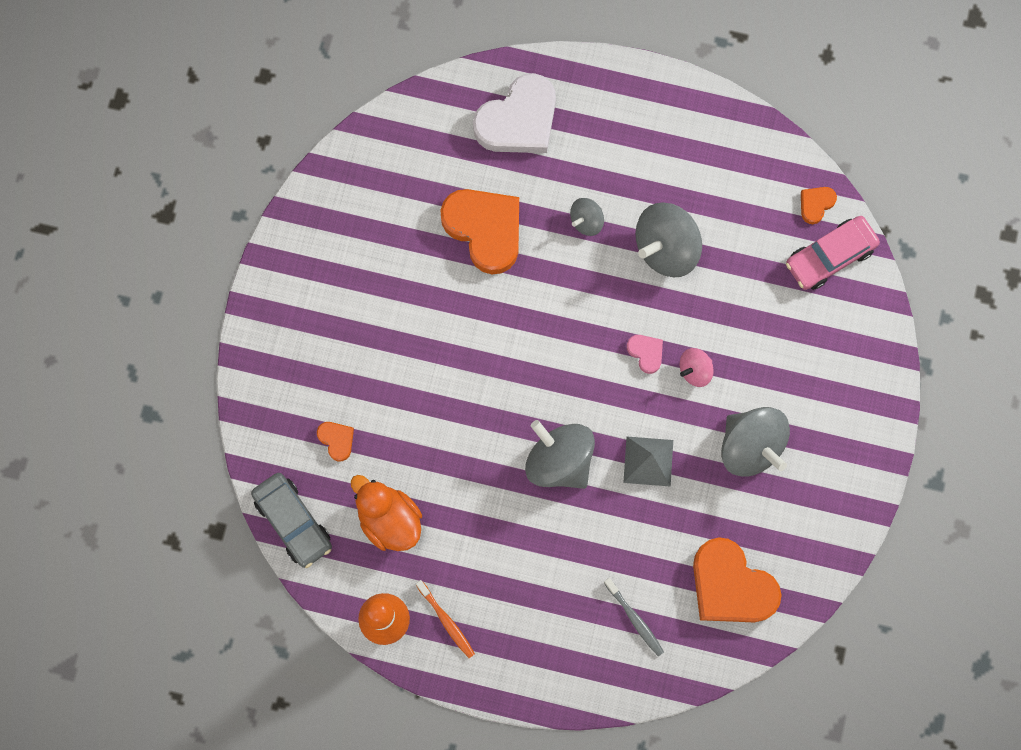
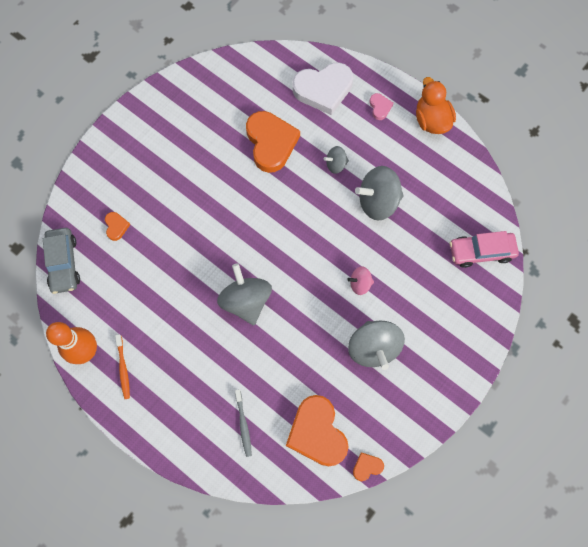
camera: 25 degrees right, 5 degrees down
(389, 519) = (122, 289): orange duck -> orange duck (431, 120)
(646, 353) = (334, 259): pink heart -> pink heart (380, 107)
(648, 461) = (302, 327): grey pyramid -> none
(816, 204) = (486, 216): orange heart -> orange heart (367, 467)

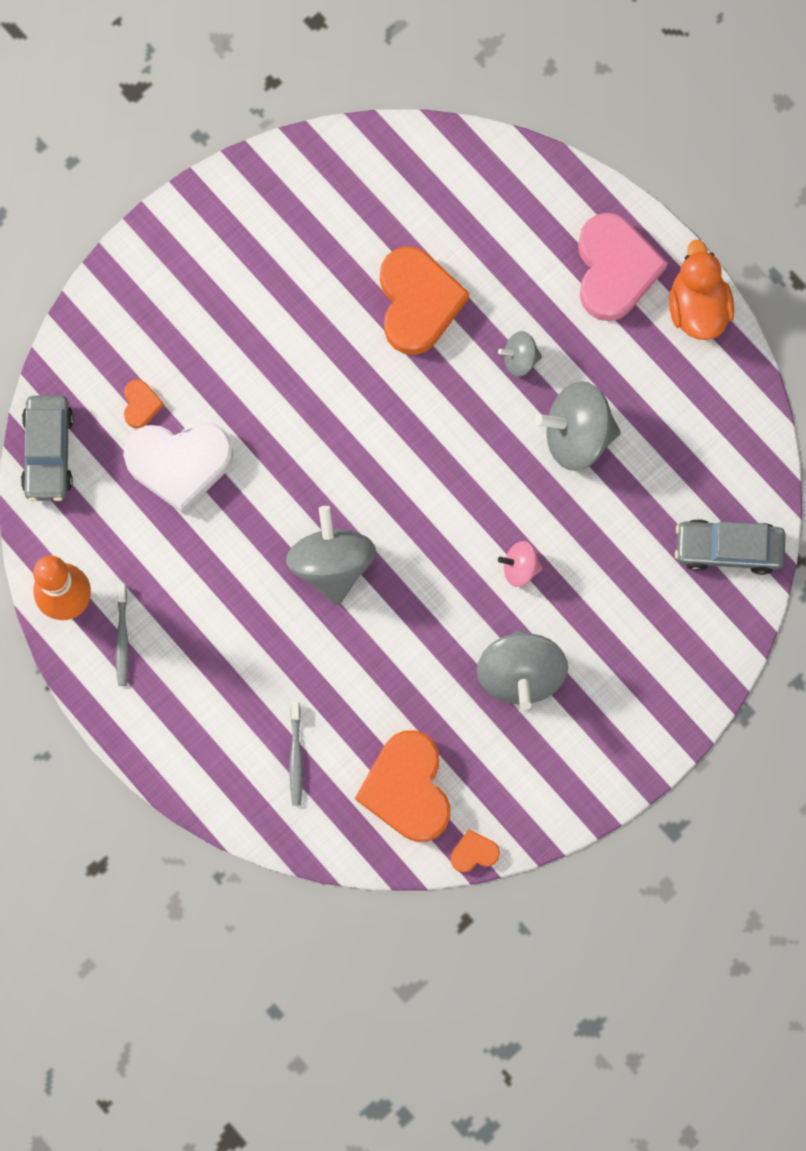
camera: 10 degrees right, 5 degrees up
(123, 368) = (122, 638): orange toothbrush -> grey toothbrush
(323, 89) = (524, 221): white heart -> white heart (179, 463)
(380, 107) = (614, 270): pink heart -> pink heart, size x2.24
(481, 251) = (728, 549): pink car -> grey car

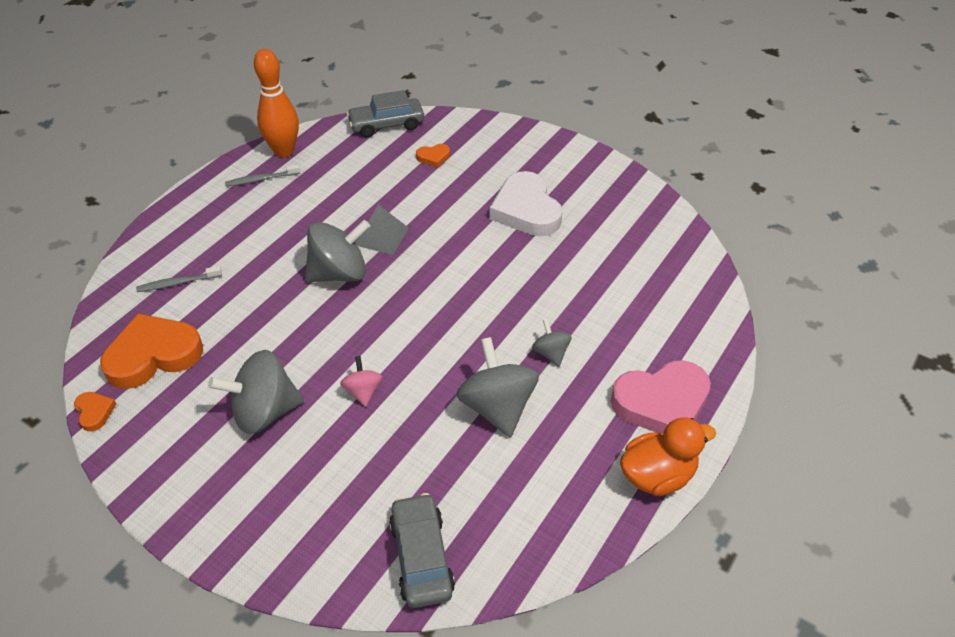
camera: 75 degrees right, 30 degrees down
(179, 463) = (397, 182): white heart -> white heart (526, 210)
(280, 502) = (381, 236): none -> grey pyramid
(418, 303) = (570, 281): orange heart -> none

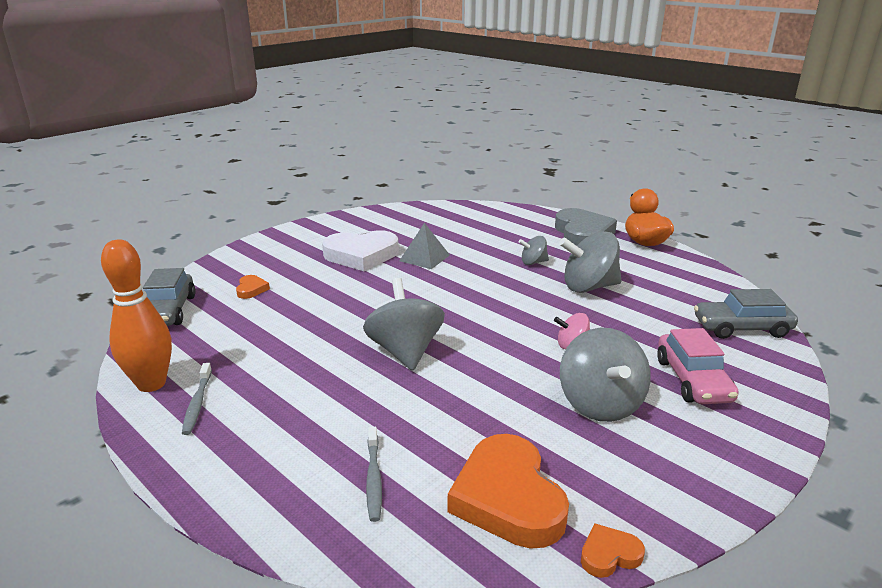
camera: 80 degrees left, 20 degrees down
(306, 490) = (692, 380): none -> pink car
(381, 236) = (359, 324): grey pyramid -> grey pyramid (424, 258)
(662, 403) = (582, 234): pink heart -> grey heart

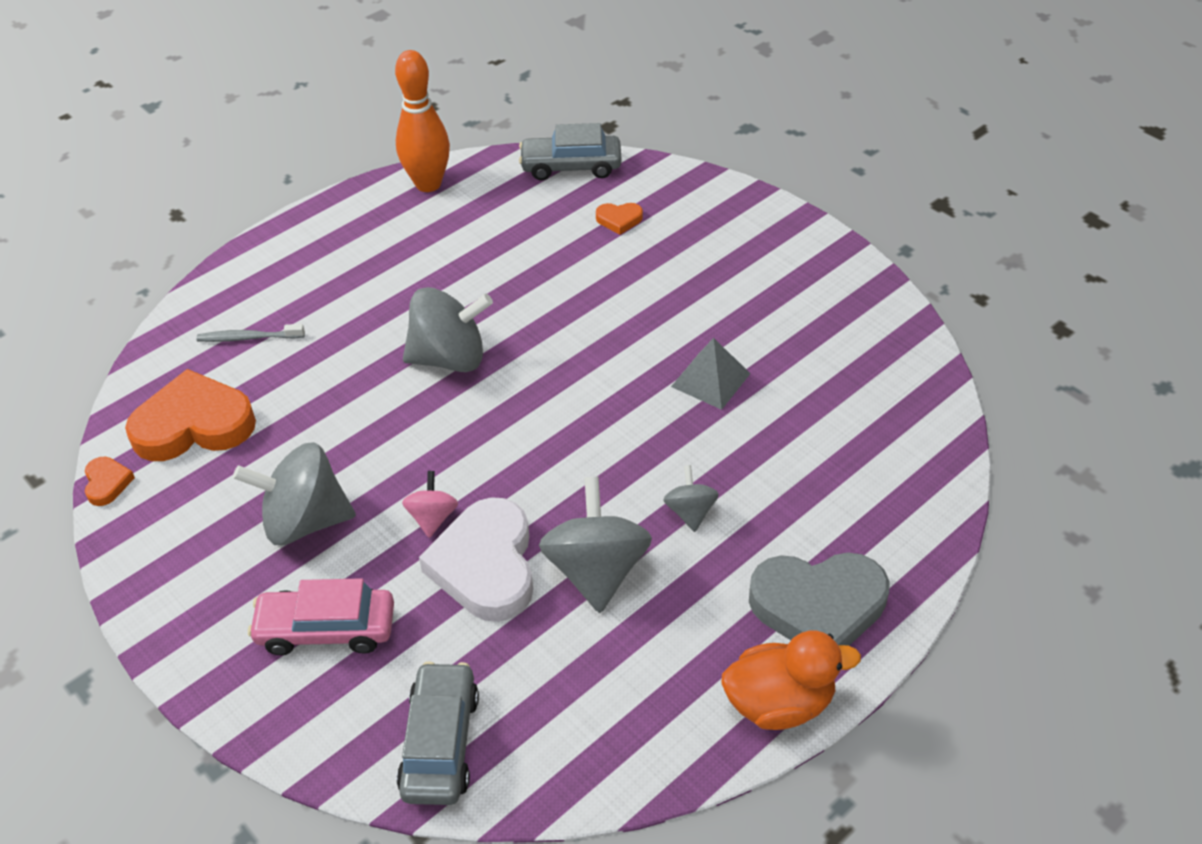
camera: 95 degrees right, 20 degrees up
(197, 403) = (389, 218): grey toothbrush -> none
(361, 255) = (720, 311): white heart -> white heart (486, 566)

